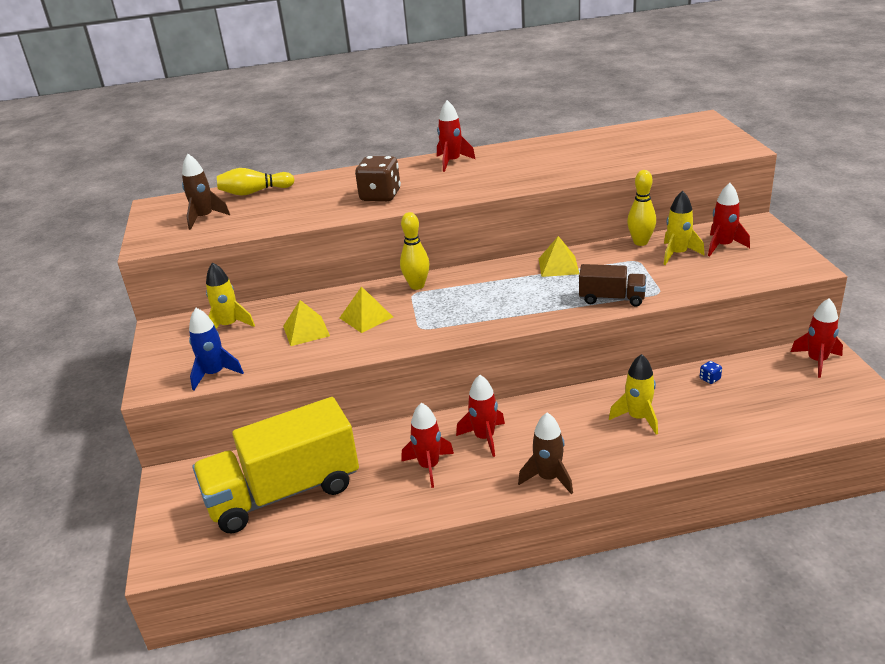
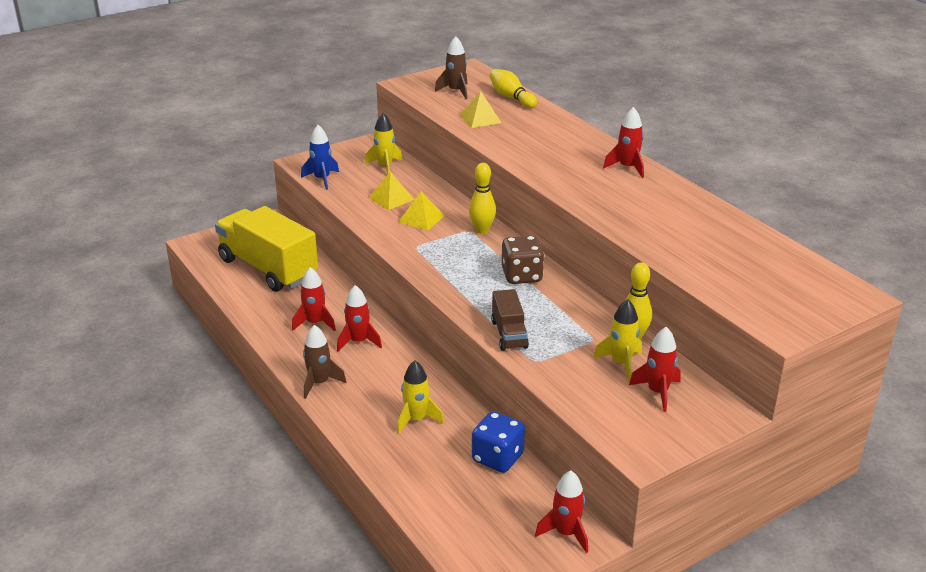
camera: 65 degrees right, 0 degrees up
(380, 196) = (534, 150): brown dice -> brown dice (521, 276)
(558, 266) = (556, 295): yellow pyramid -> yellow pyramid (480, 119)
(710, 379) = (497, 458): blue dice -> blue dice, size x2.45

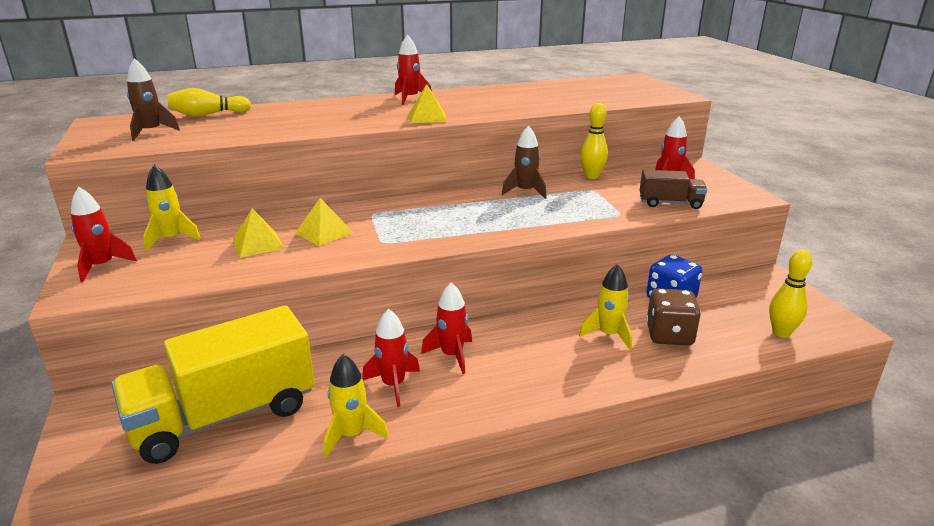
camera: 75 degrees left, 5 degrees down
(319, 383) = (525, 394): brown rocket -> brown rocket (525, 191)
(322, 179) = (149, 283): blue rocket -> none
(480, 119) = (239, 130): yellow pyramid -> yellow pyramid (427, 117)
(482, 230) = (377, 207): yellow bowling pin -> yellow bowling pin (781, 333)
(509, 334) = (575, 219): brown truck -> brown truck (670, 203)
(521, 276) = (476, 201): brown dice -> brown dice (669, 335)
(566, 533) = (766, 284): red rocket -> red rocket (102, 266)
(621, 363) = (629, 185): yellow rocket -> yellow rocket (352, 435)

